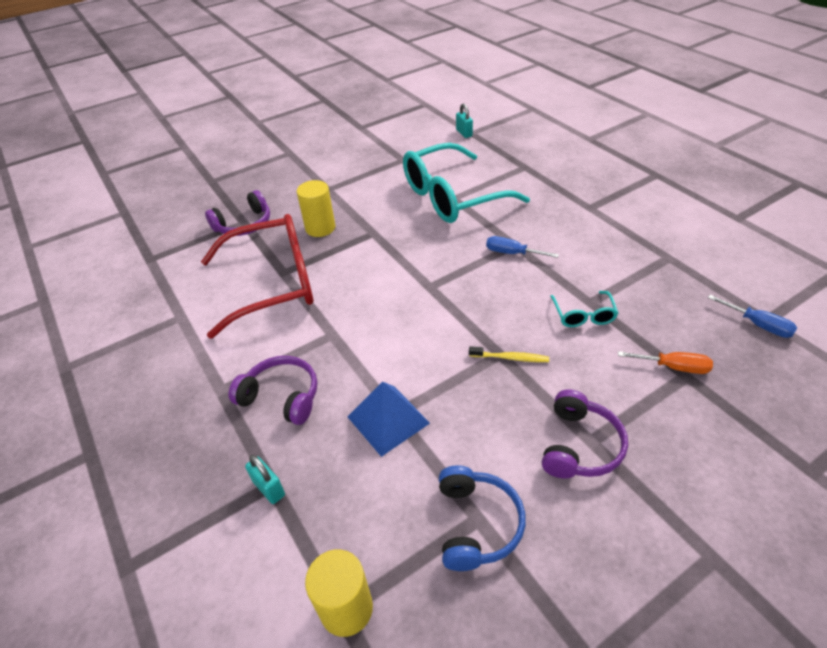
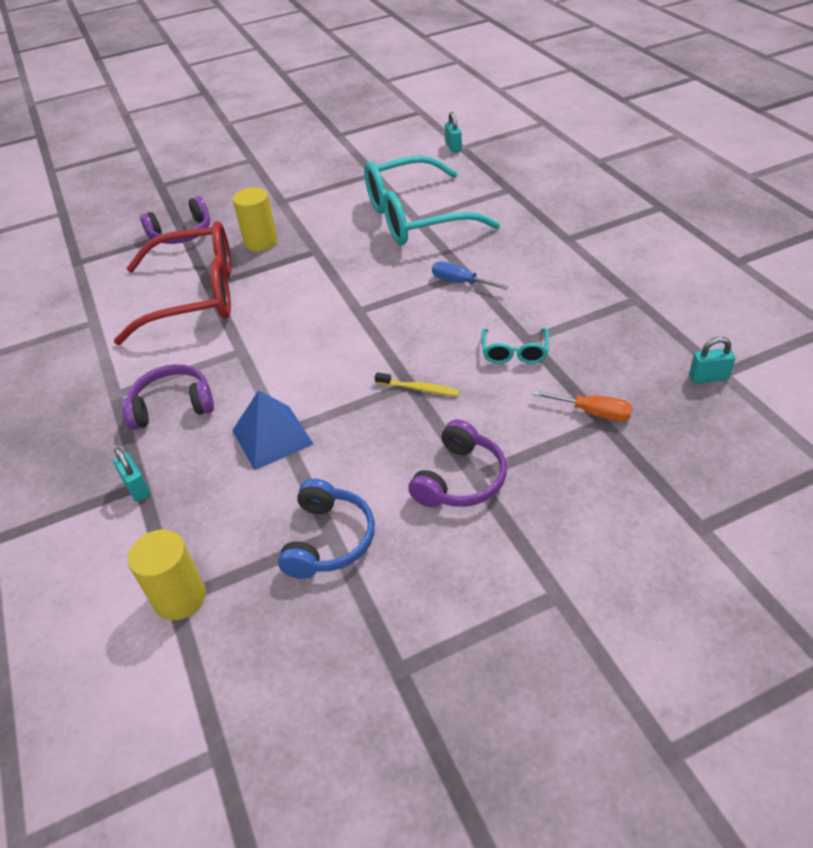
camera: 10 degrees right, 0 degrees up
(281, 397) = (172, 406): purple headphones -> purple headphones turned 45 degrees counterclockwise
(758, 325) = (708, 377): blue screwdriver -> turquoise padlock

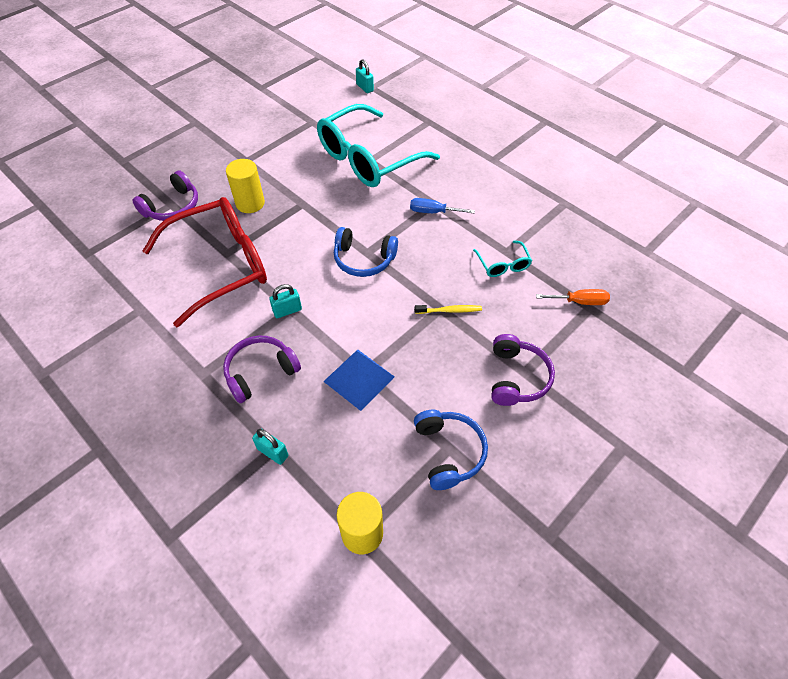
camera: 25 degrees left, 10 degrees up
(350, 317) = (364, 259): none -> blue headphones
(708, 377) = (639, 257): turquoise padlock -> turquoise padlock (287, 311)

